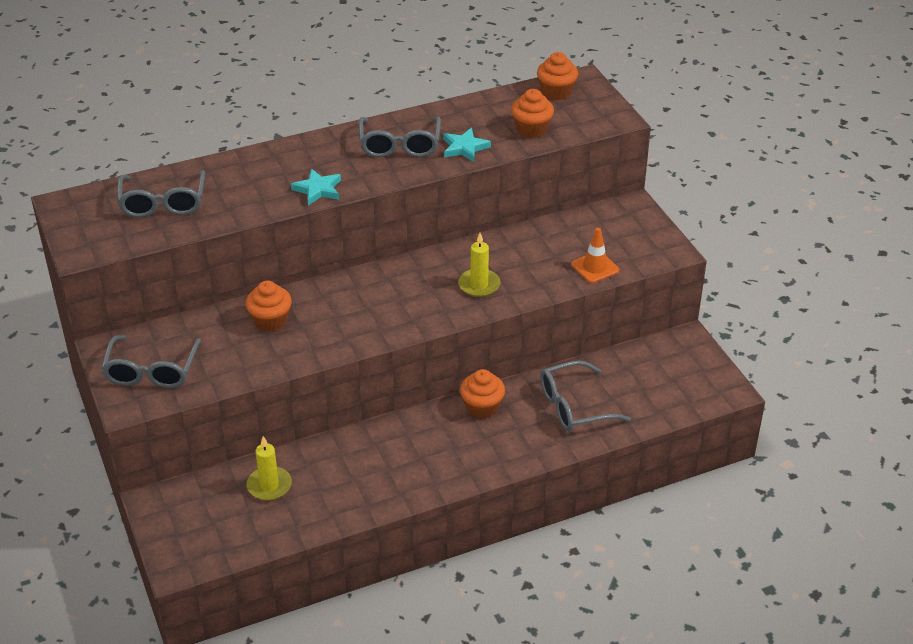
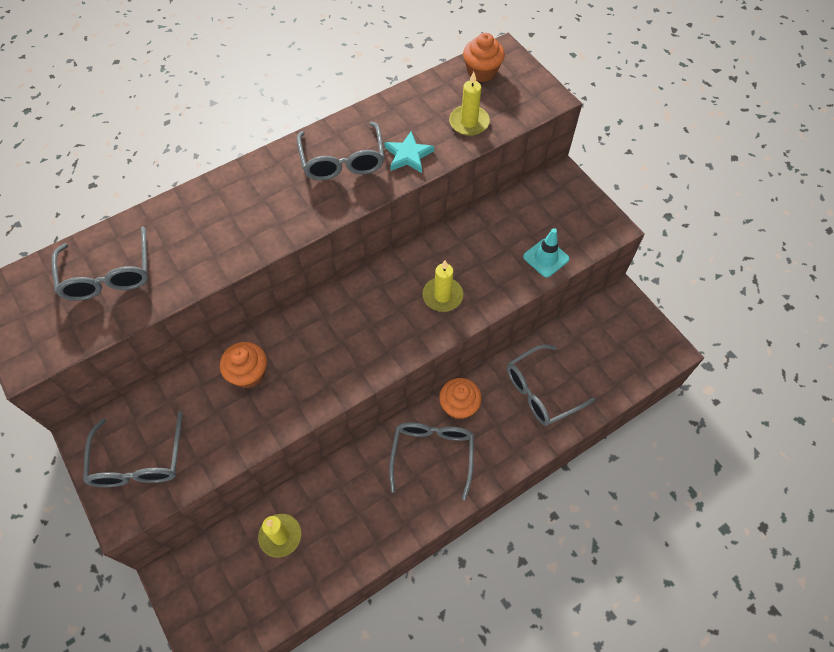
camera: 10 degrees left, 20 degrees up
(318, 190) = (270, 232): turquoise star -> none
(443, 443) = (432, 455): none -> grey glasses
(531, 129) = (469, 122): orange cupcake -> yellow candle
(595, 267) = (546, 258): orange traffic cone -> turquoise traffic cone

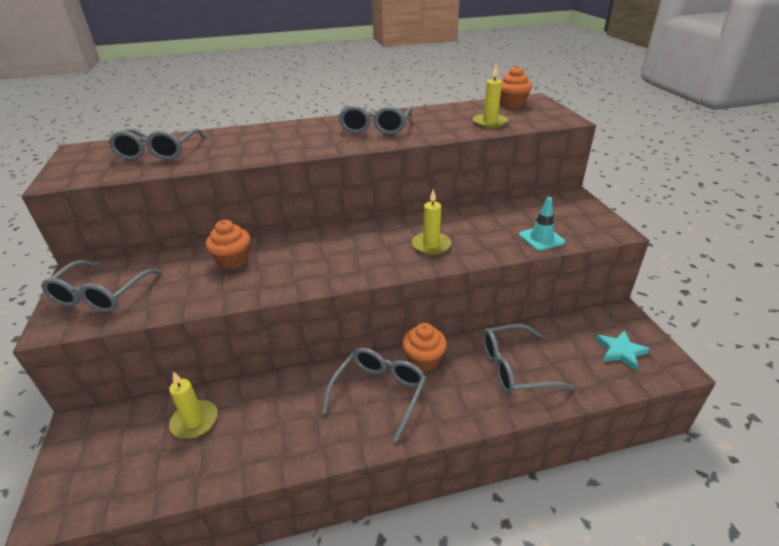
camera: 20 degrees right, 25 degrees down
(408, 155) = (430, 130): turquoise star -> turquoise star (620, 351)

